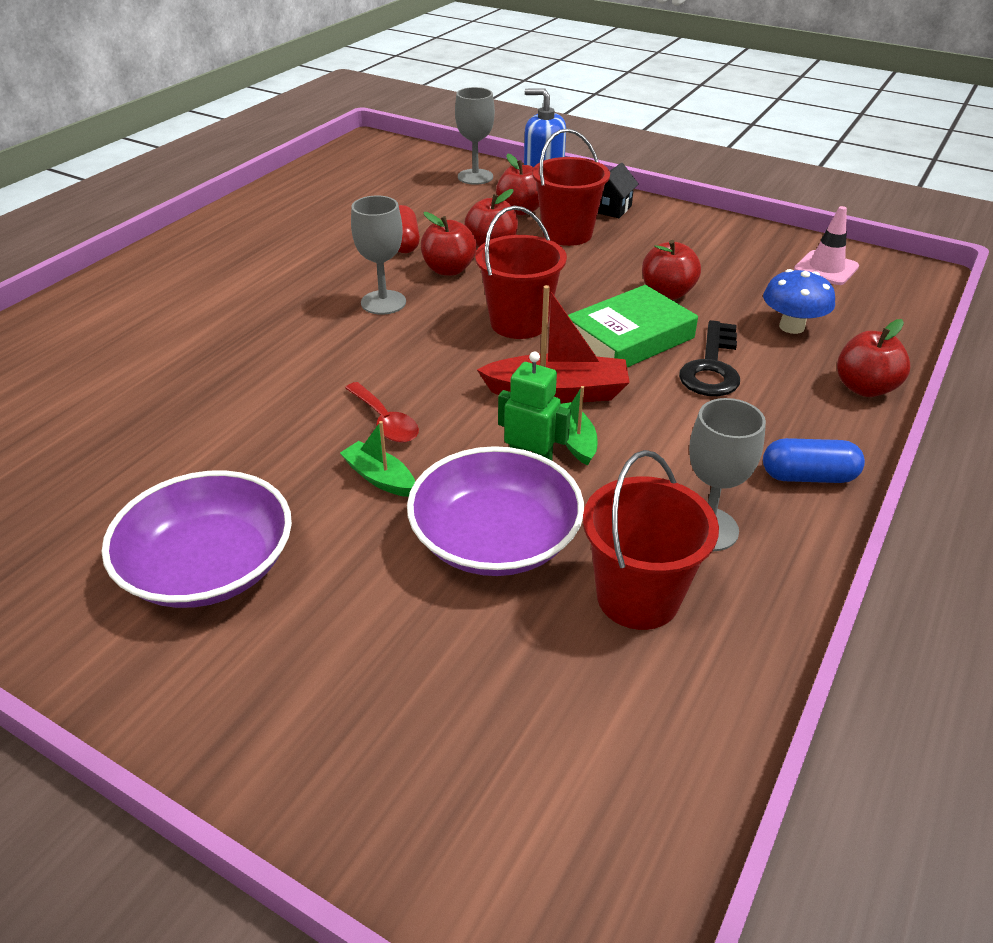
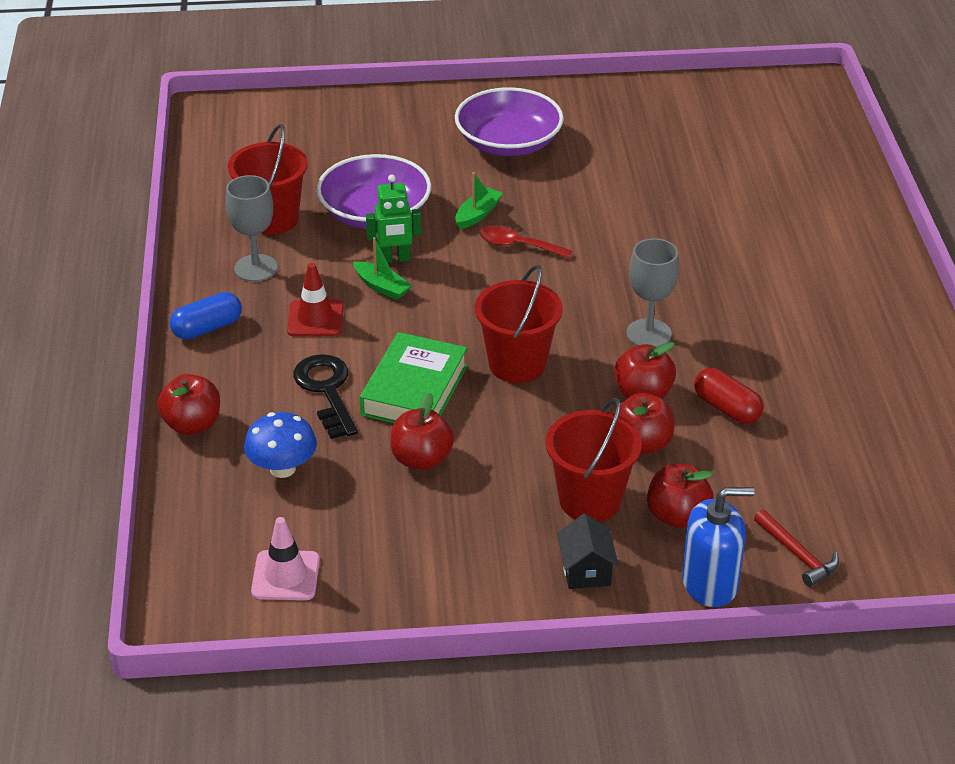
camera: 145 degrees right, 0 degrees up
(379, 478) = (477, 214): green boat -> green boat turned 60 degrees counterclockwise
(475, 177) = (797, 554): grey goblet -> red hammer
(557, 392) = (425, 316): red boat -> none
(675, 436) = (315, 319): none -> red traffic cone

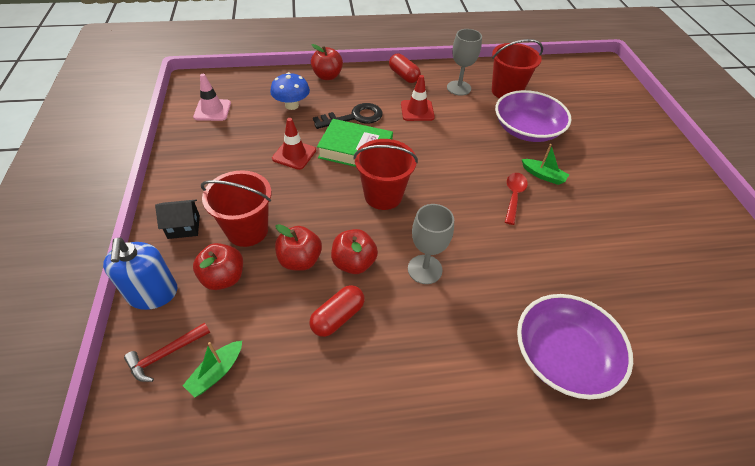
camera: 85 degrees right, 10 degrees up
(207, 328) = (403, 76): blue capsule -> red capsule
(382, 287) = (452, 134): green boat -> green boat (216, 372)
(394, 259) = (481, 139): green robot -> none
(421, 459) = (294, 154): red apple -> red traffic cone
(508, 143) = (640, 191): purple bowl -> purple bowl (563, 356)

